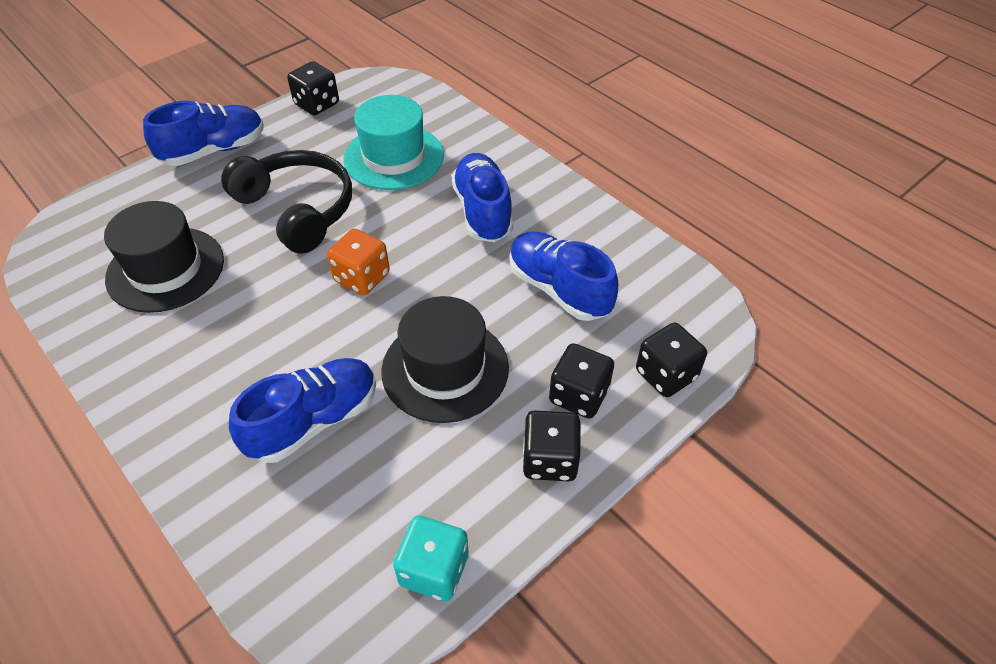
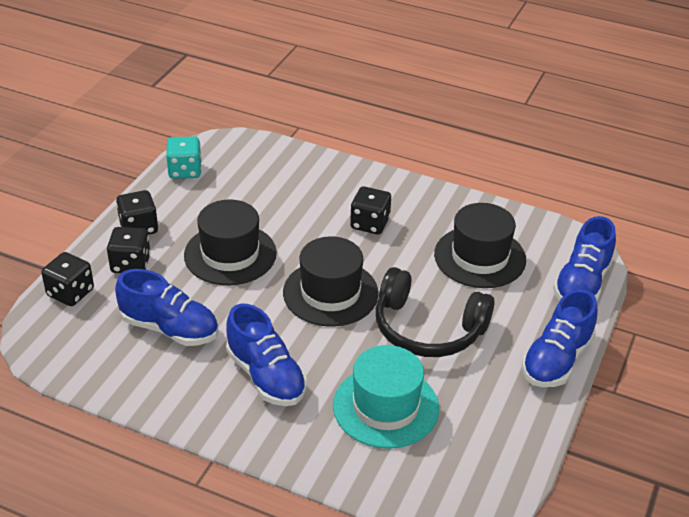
camera: 155 degrees right, 10 degrees down
(314, 421) = (296, 208): blue shoe -> blue shoe (582, 284)
(317, 104) = (517, 446): black dice -> black dice (370, 224)
(362, 277) = (330, 293): orange dice -> black hat

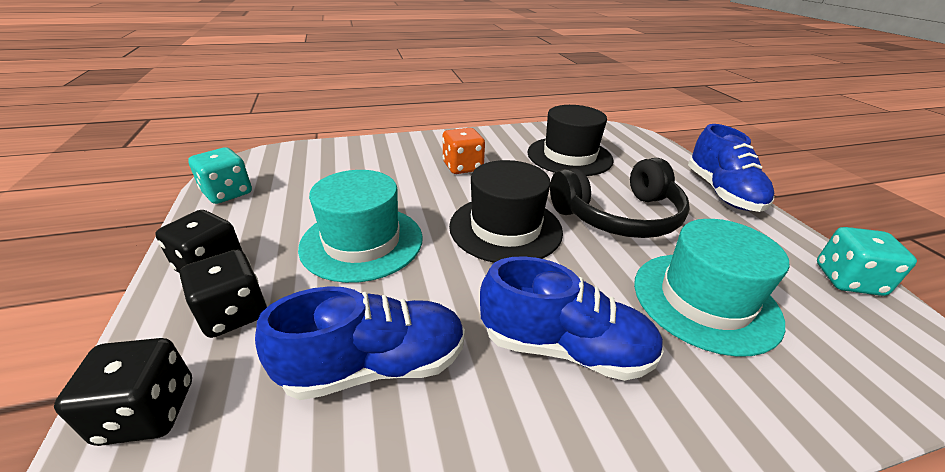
camera: 40 degrees left, 5 degrees down
(230, 254) = (362, 242): black hat -> turquoise hat
(370, 224) = (462, 167): black dice -> orange dice
(513, 460) = (847, 280): none -> turquoise dice
(582, 284) = (648, 146): blue shoe -> none

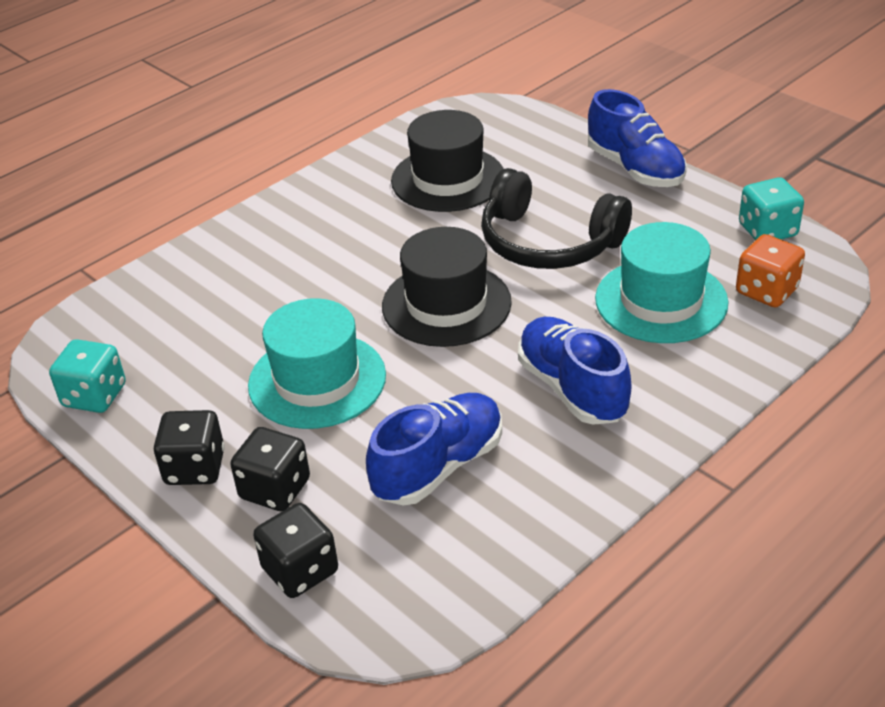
camera: 25 degrees left, 5 degrees up
(462, 167) = (335, 246): orange dice -> orange dice (766, 291)
(564, 348) = (572, 388): blue shoe -> blue shoe turned 105 degrees counterclockwise
(619, 216) = (548, 243): black headphones -> black headphones turned 75 degrees clockwise

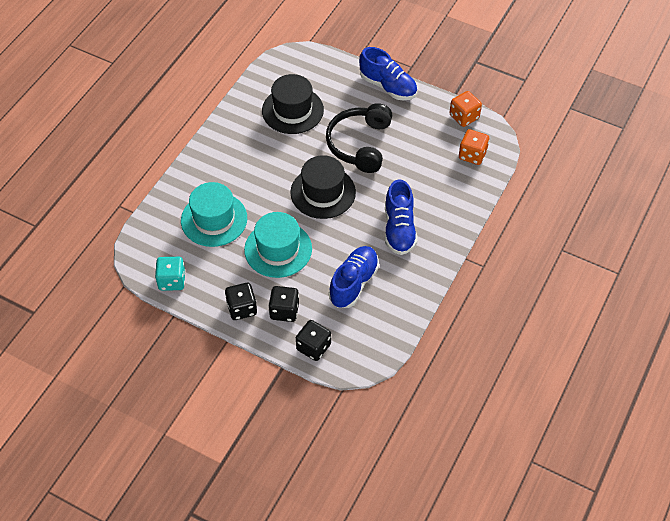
camera: 20 degrees left, 15 degrees up
(548, 243) = (359, 144): black headphones -> black headphones turned 90 degrees clockwise
(572, 388) = (399, 229): blue shoe -> blue shoe turned 135 degrees counterclockwise
(661, 301) = (425, 170): turquoise hat -> turquoise hat (214, 219)
(767, 230) = (464, 117): turquoise dice -> orange dice

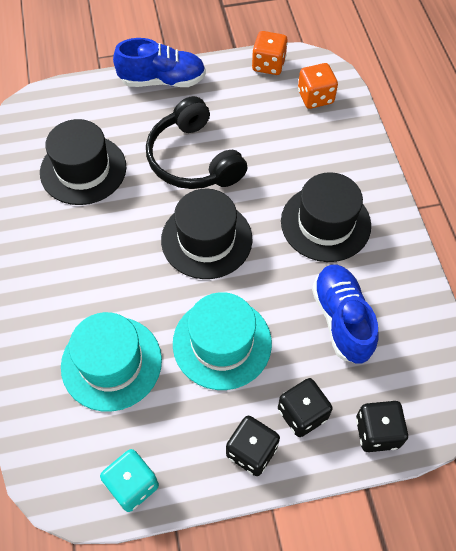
camera: 40 degrees left, 5 degrees up
(399, 229) = (325, 223): blue shoe -> black hat

